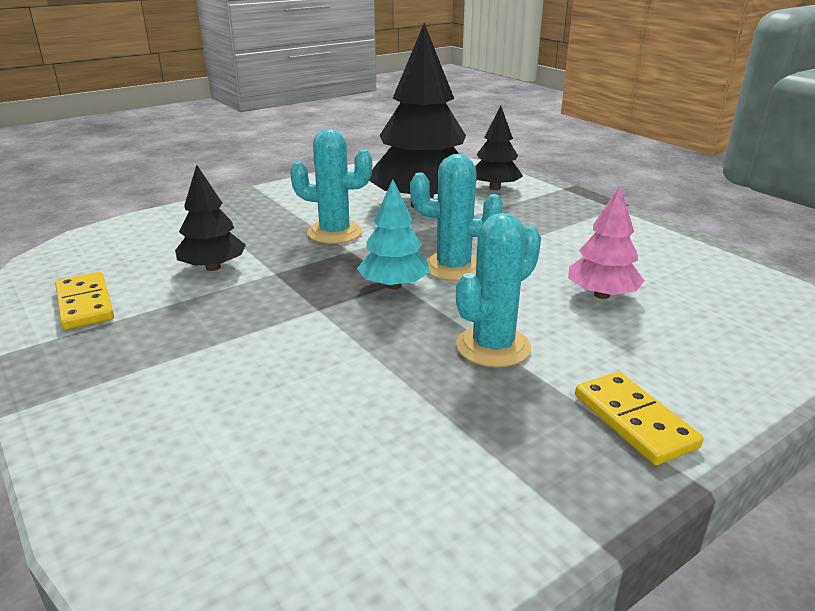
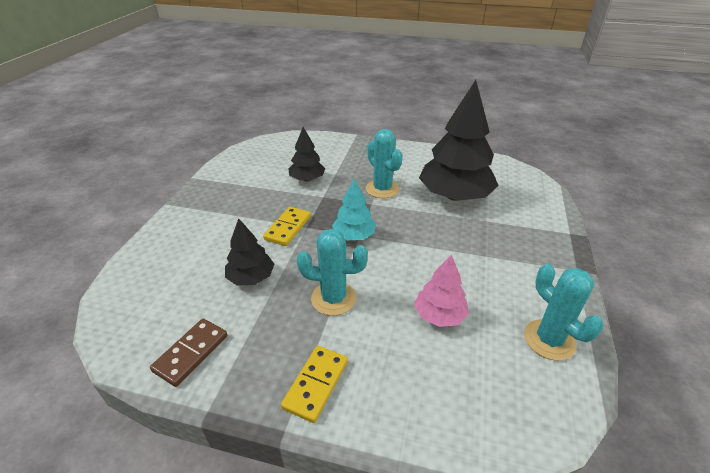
camera: 50 degrees right, 10 degrees up
(85, 304) = (246, 171): yellow domino -> yellow domino (288, 228)
(453, 267) = (398, 244): turquoise cactus -> turquoise cactus (549, 340)
(457, 521) = (191, 353): none -> brown domino
(495, 188) = (521, 208): black tree -> black tree (251, 278)

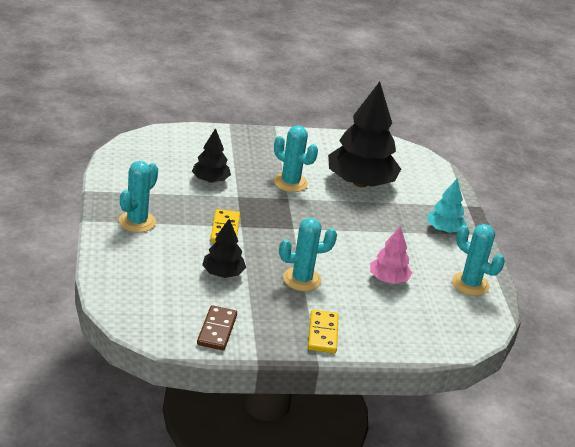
camera: 25 degrees left, 5 degrees down
(210, 210) = (137, 222): none -> turquoise cactus
(354, 236) = (289, 229): turquoise tree -> turquoise tree (444, 229)

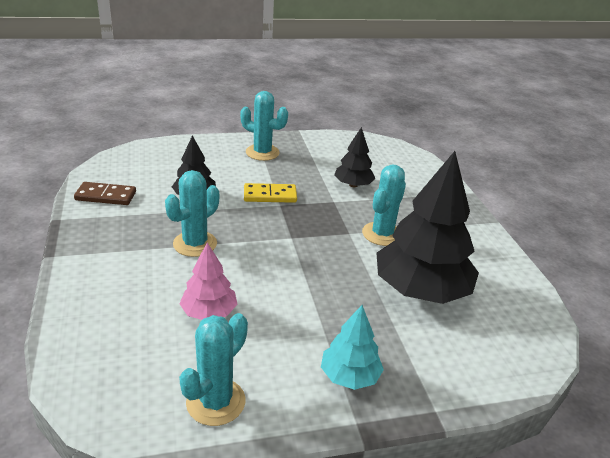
camera: 85 degrees right, 0 degrees up
(302, 279) = (195, 244): turquoise cactus -> turquoise cactus turned 60 degrees clockwise
(322, 333) = (99, 259): yellow domino -> none

